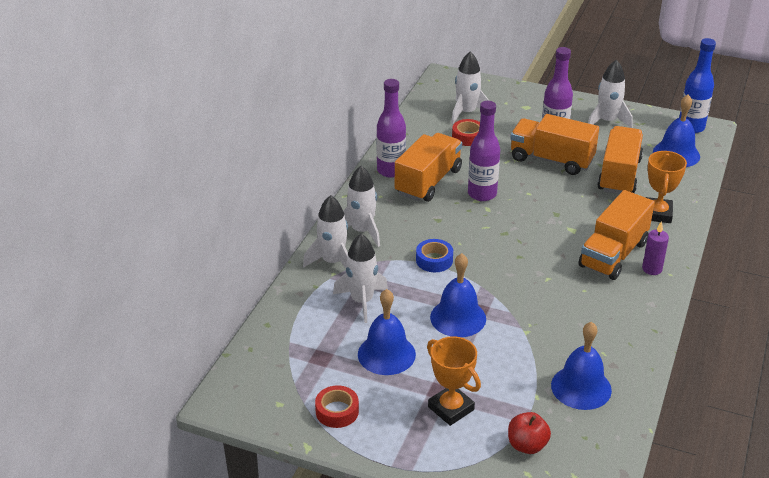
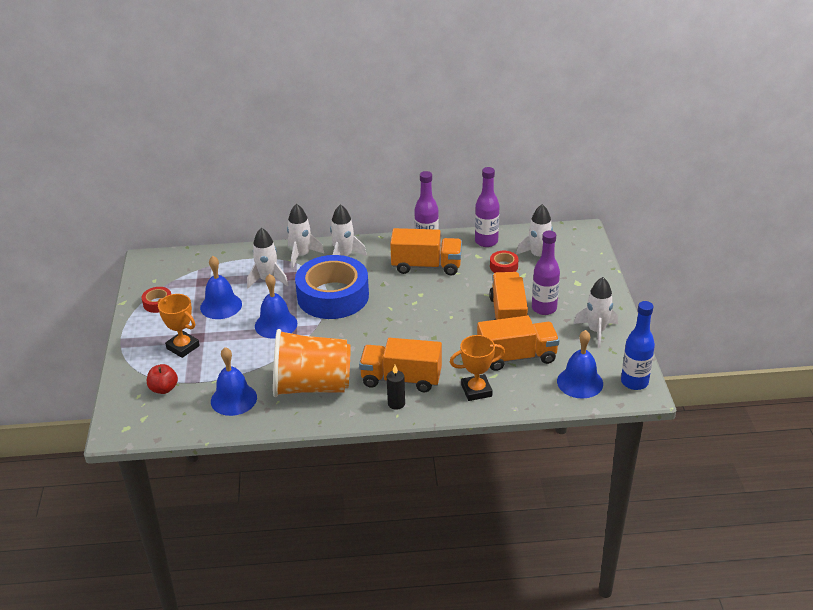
camera: 65 degrees right, 0 degrees up
(434, 260) = (333, 296): blue tape -> blue tape, size x2.47
(451, 408) = (183, 347): orange trophy -> orange trophy turned 75 degrees counterclockwise
(482, 194) = (431, 294): purple bottle -> purple bottle (486, 241)
(591, 319) = (312, 386): none -> orange cup
(652, 269) = (396, 404): purple candle -> black candle

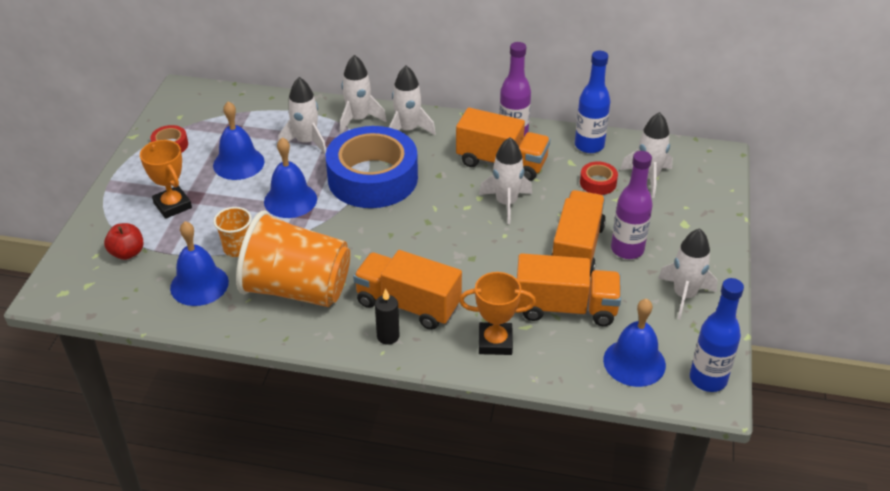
camera: 15 degrees right, 5 degrees up
(251, 367) = (237, 248): none -> orange cup
(442, 294) = (506, 203): none -> white rocket
(486, 241) = (589, 145): purple bottle -> blue bottle

